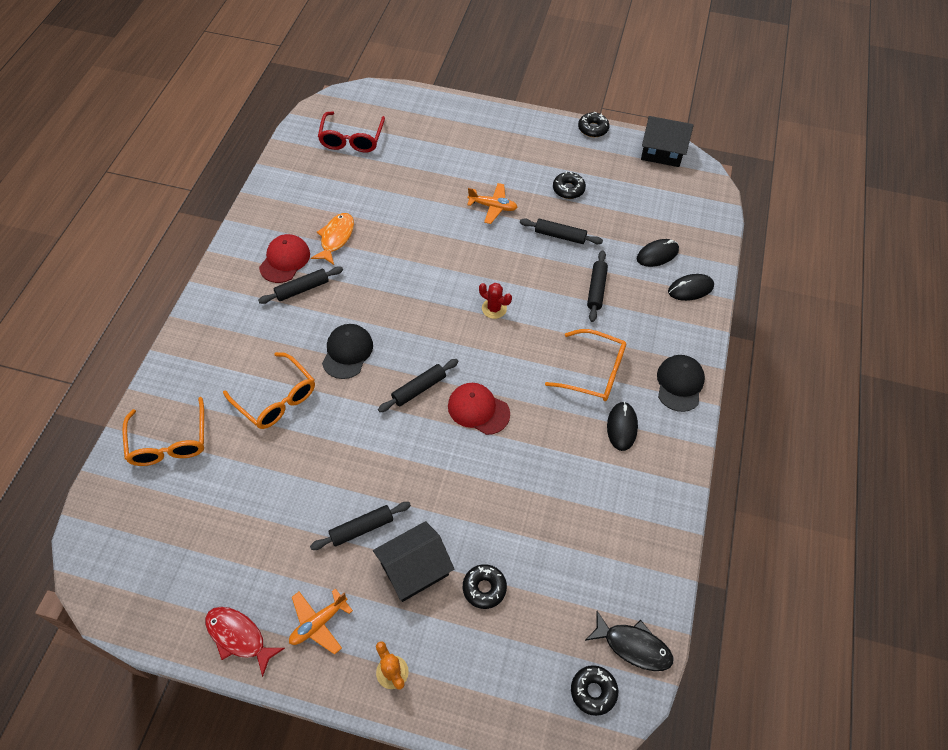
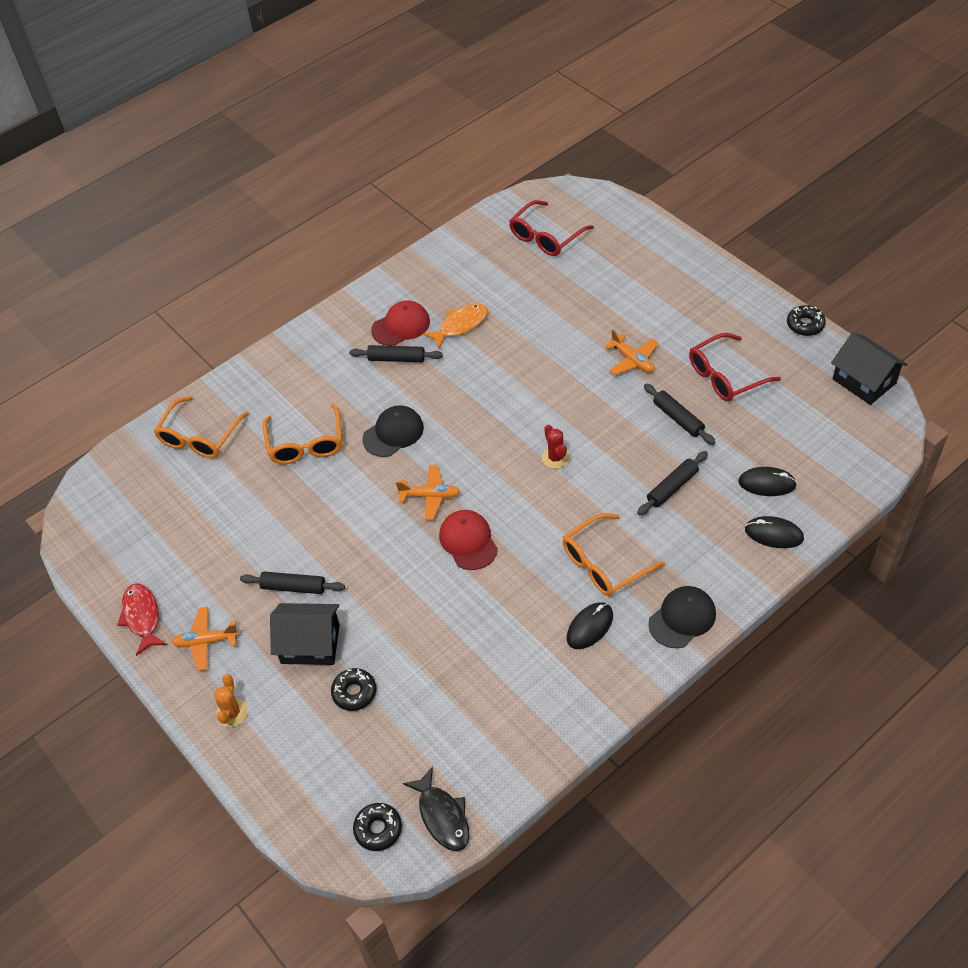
camera: 40 degrees right, 5 degrees down
(419, 389) = (430, 496): black rolling pin -> orange plane
(568, 189) = (725, 376): black donut -> red glasses
(594, 372) = (604, 563): orange glasses -> orange glasses turned 90 degrees clockwise

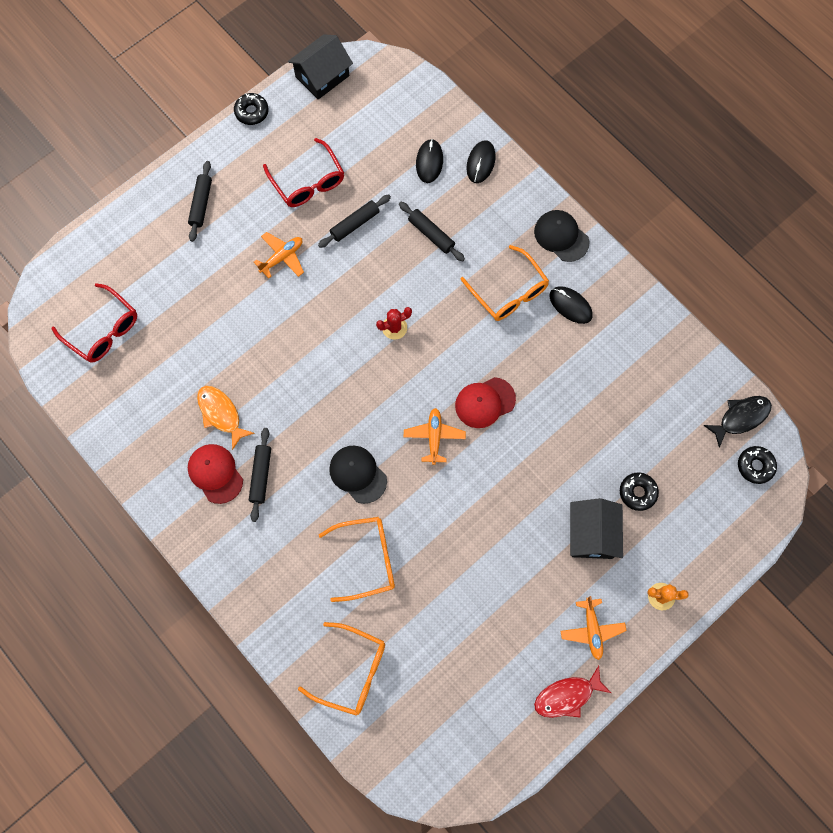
camera: 95 degrees left, 20 degrees up
(293, 587) = (533, 555): black rolling pin -> black rolling pin (201, 204)

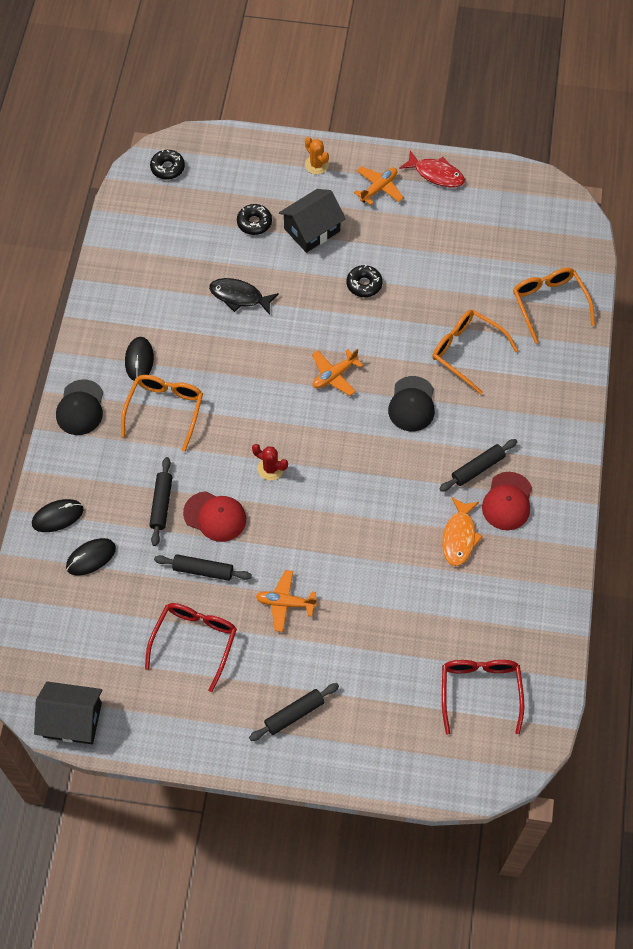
camera: 130 degrees left, 10 degrees down
(252, 112) = (163, 751): black donut -> black donut (364, 284)
(485, 402) = (275, 362): red cap -> red cap (215, 516)
(740, 418) = (137, 197): black fish -> black fish (239, 297)

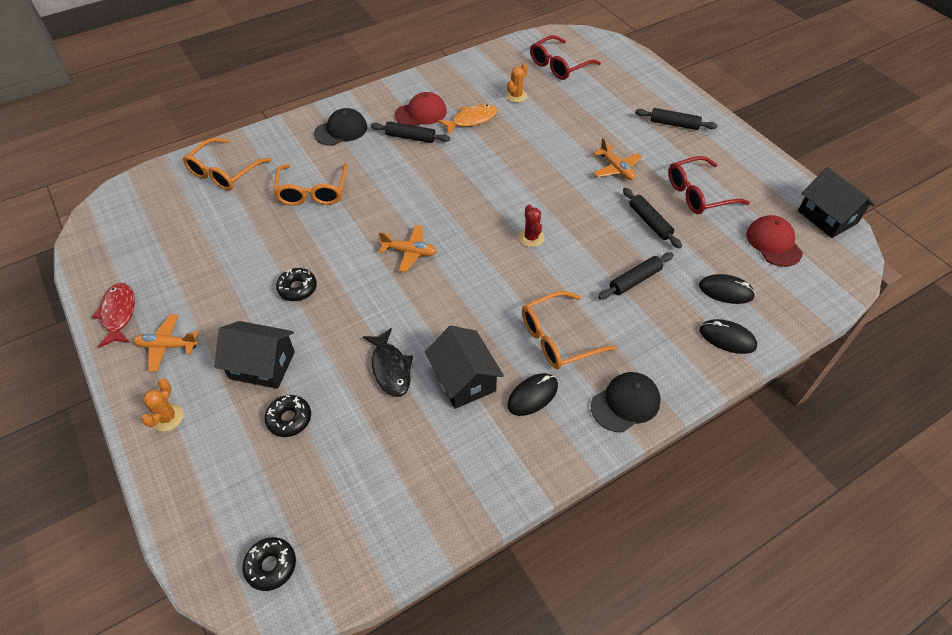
camera: 130 degrees left, 10 degrees down
(190, 331) = (464, 379): none -> black house
(215, 516) = (605, 243): red cap -> red cap (773, 243)
(412, 404) = (391, 195): black cap -> black cap (341, 130)
(463, 605) = (516, 96): none -> orange cactus

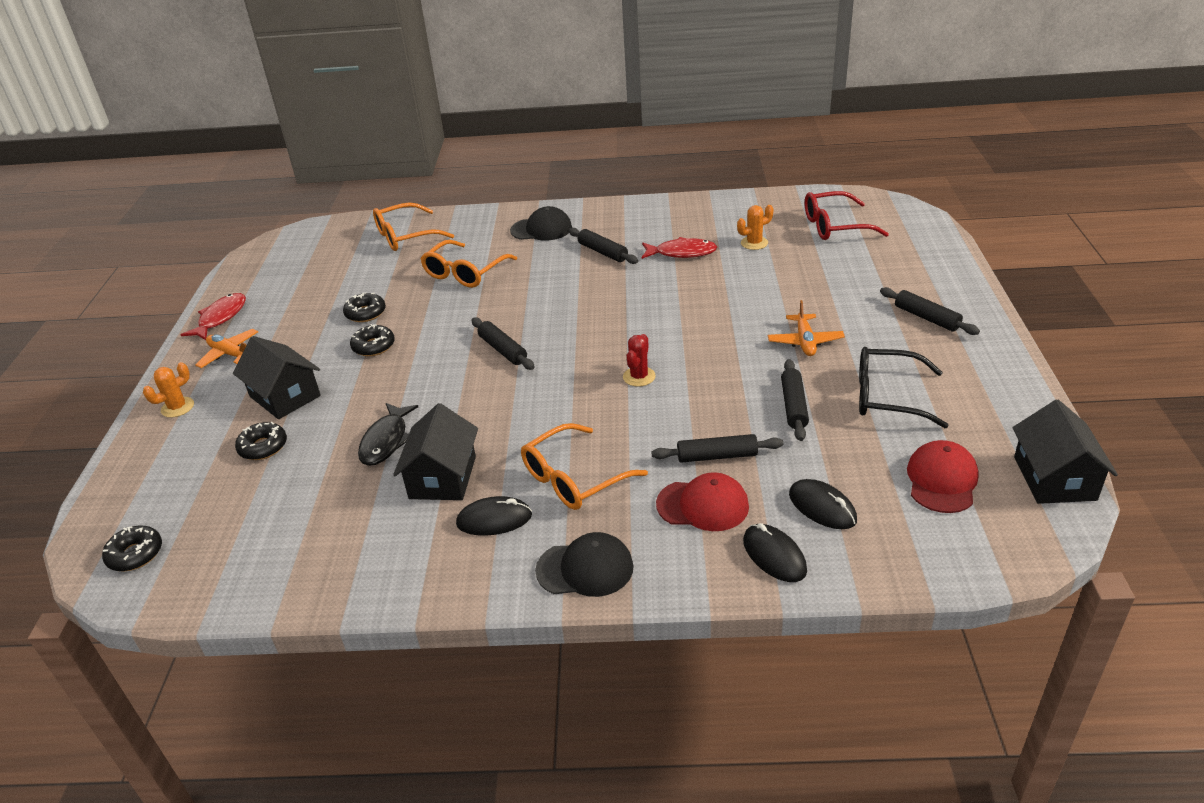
camera: 35 degrees right, 15 degrees down
(259, 260) = (365, 313): none -> black donut
(410, 252) = (503, 350): orange plane -> black rolling pin
(421, 113) = (634, 234): red cap -> red cap (703, 505)
(471, 120) = (682, 253): orange fish -> red fish
(558, 338) = (574, 478): orange glasses -> orange glasses turned 45 degrees counterclockwise
(698, 194) = (887, 397): red glasses -> black glasses

